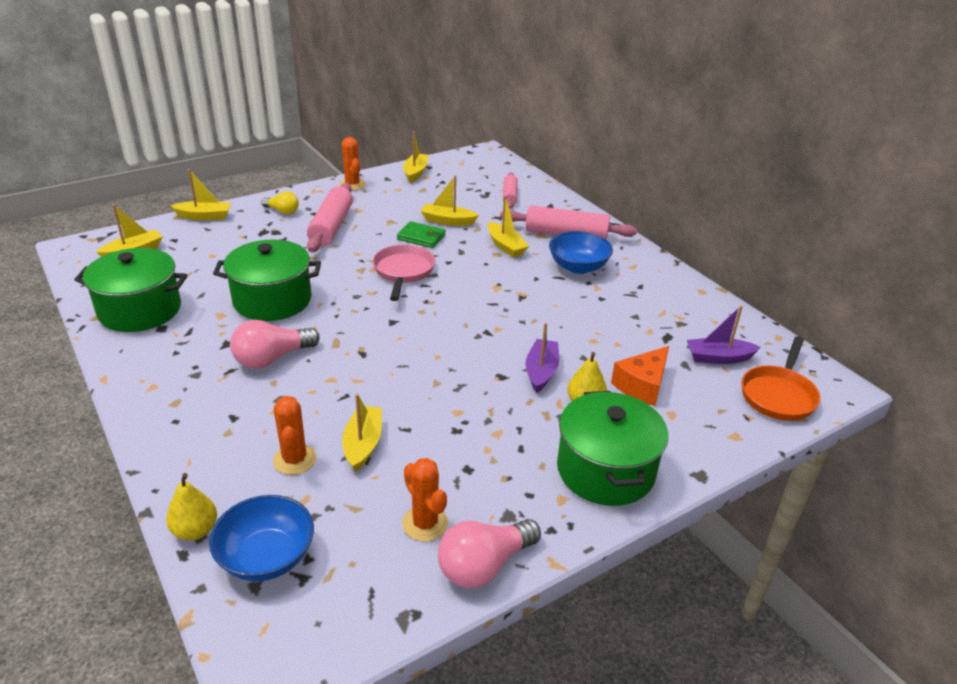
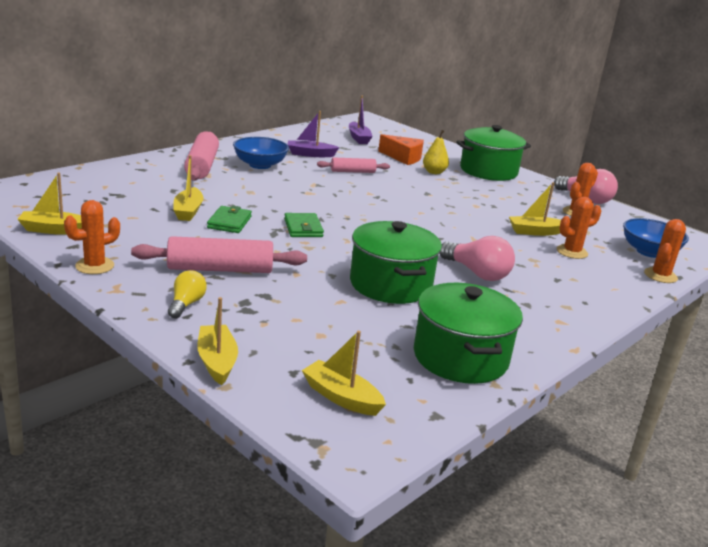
camera: 105 degrees left, 10 degrees down
(195, 530) = (660, 276): yellow pear -> orange cactus
(403, 272) = (303, 228): pink pan -> green wallet
(505, 246) = (234, 188): yellow boat -> none
(509, 196) = (121, 184): pink rolling pin -> pink rolling pin (353, 171)
(541, 371) = (412, 182): purple boat -> purple boat (310, 154)
(778, 395) = (386, 130): orange pan -> none

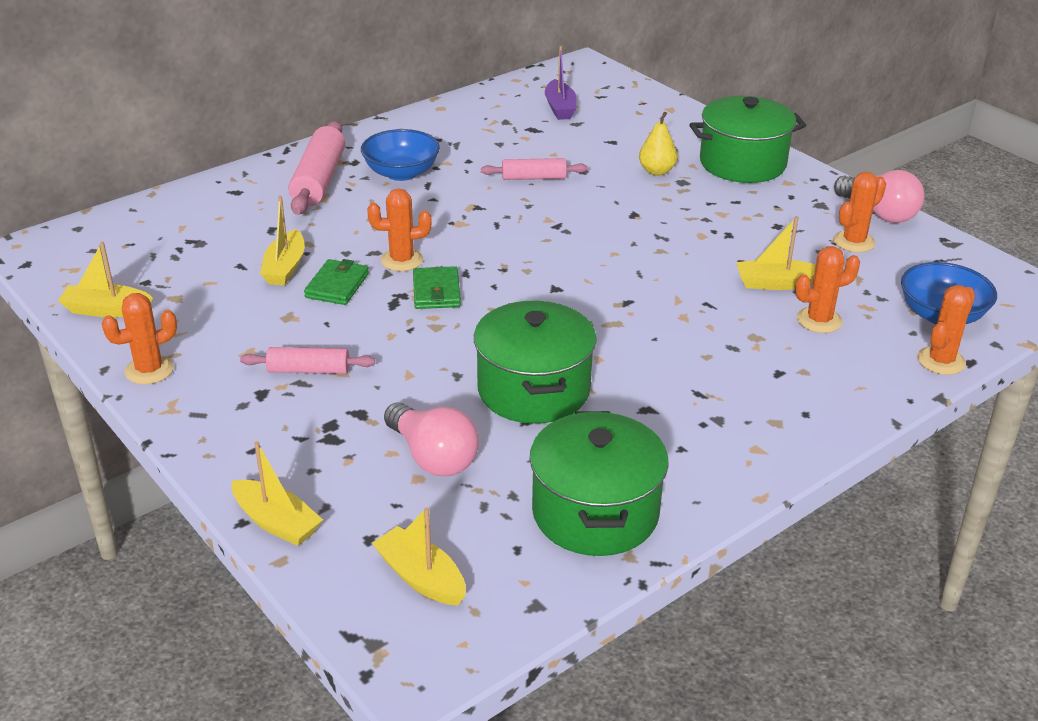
camera: 10 degrees right, 10 degrees up
(186, 304) = (254, 431): yellow light bulb -> none
(217, 361) = (276, 522): yellow boat -> yellow boat turned 135 degrees clockwise
(220, 269) = (308, 370): pink rolling pin -> pink rolling pin, size x0.59
(273, 210) = (402, 260): none -> orange cactus
(310, 154) = (479, 146): purple boat -> none
(403, 158) = (618, 144): orange cheese -> none
(477, 273) = (663, 365): pink light bulb -> pink light bulb (433, 457)

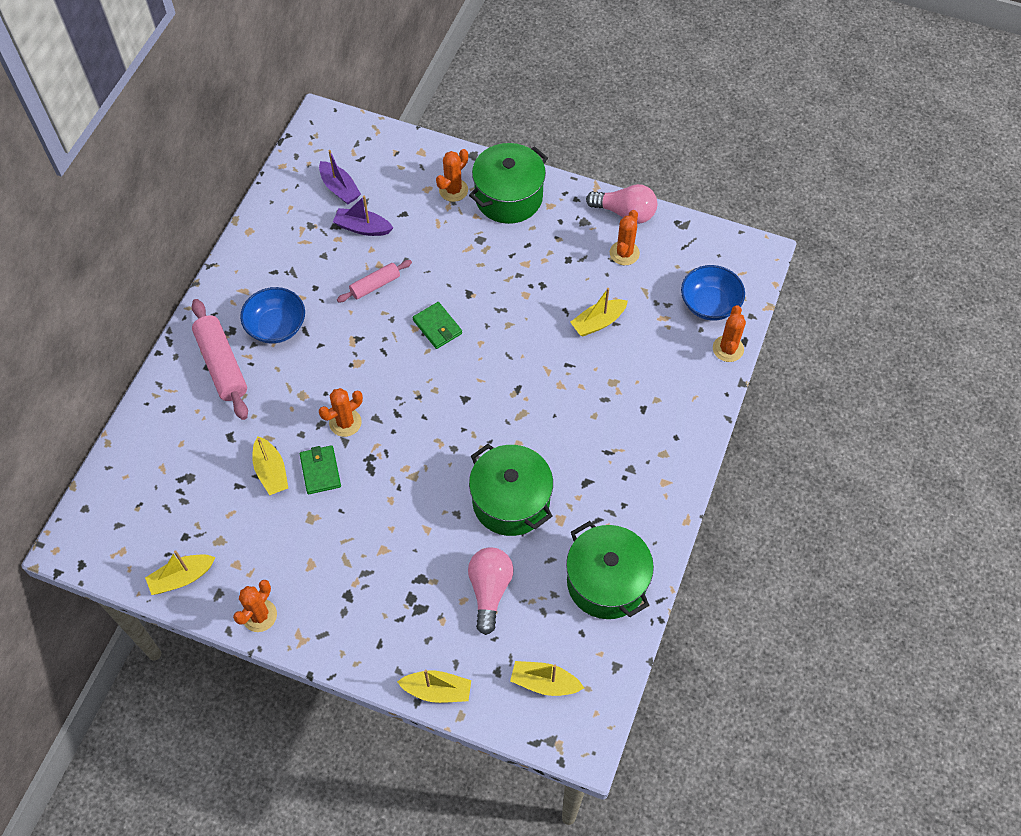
camera: 30 degrees left, 25 degrees up
(308, 370) = (362, 559): pink rolling pin -> none
(433, 457) = (489, 590): pink light bulb -> pink light bulb turned 105 degrees counterclockwise
(436, 291) = (390, 442): green wallet -> green wallet (437, 327)
(559, 138) = (362, 228): none -> purple boat
(656, 171) = (455, 235): yellow pear -> none
(819, 320) = (642, 346): orange cactus -> orange cactus (453, 190)

